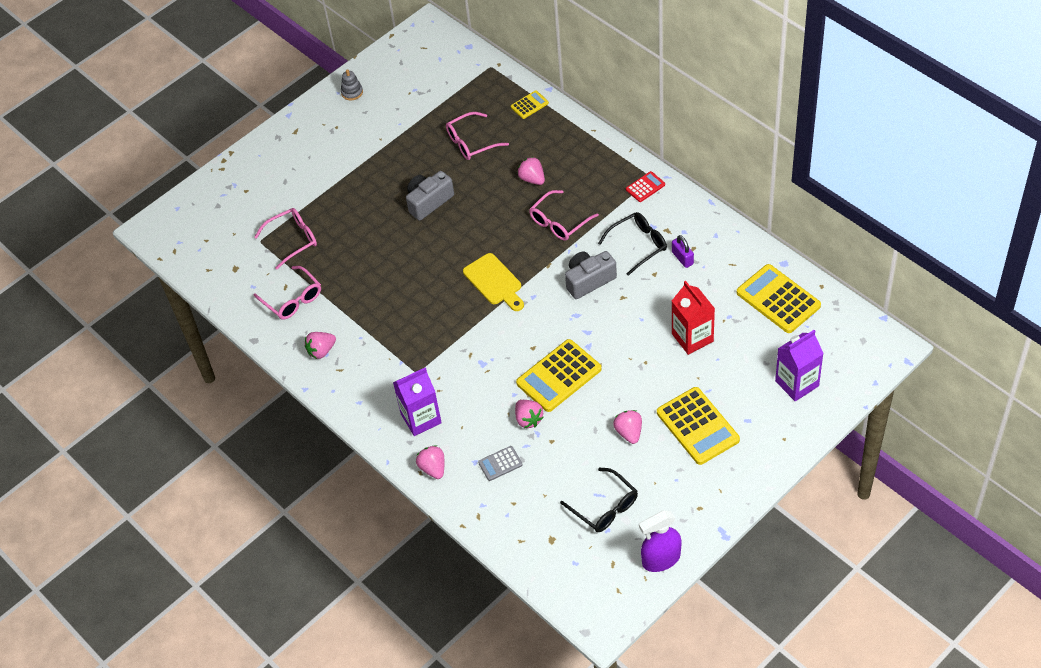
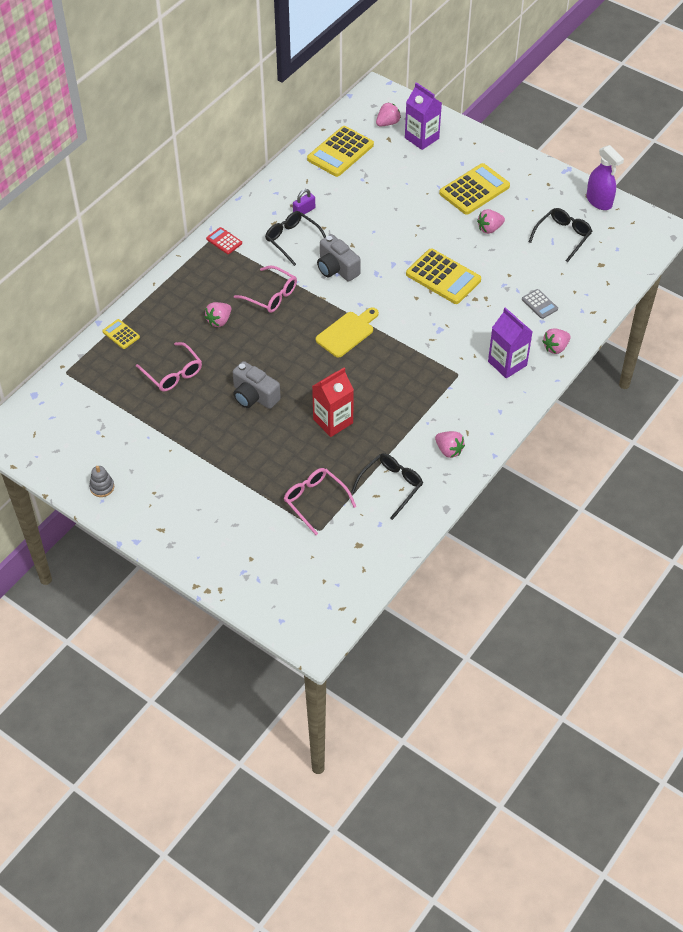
camera: 105 degrees left, 0 degrees up
(293, 299) = (391, 486): pink glasses -> black glasses
(528, 419) = (491, 291): pink strawberry -> pink strawberry (387, 123)
(692, 338) = (388, 199): red carton -> red carton (333, 421)

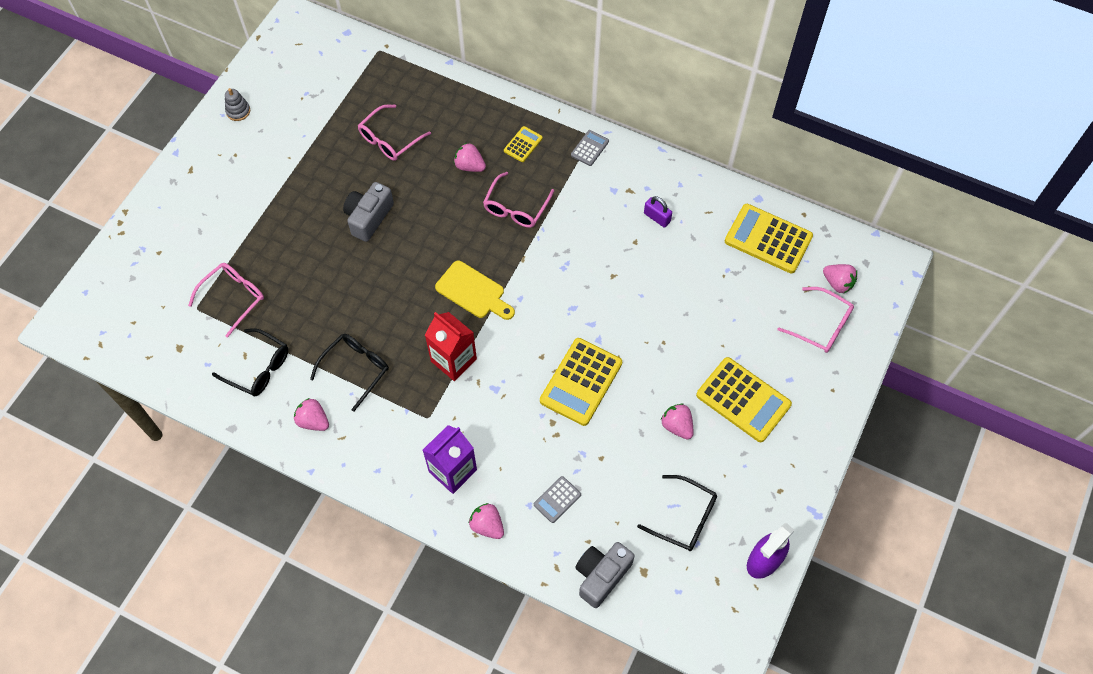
camera: 80 degrees right, 10 degrees up
(121, 334) = (436, 84): yellow calculator -> yellow calculator (523, 144)
(224, 241) = (589, 148): red calculator -> grey calculator
(292, 240) = (607, 213): black glasses -> black glasses (356, 369)
(333, 421) = (342, 297): red carton -> red carton (453, 360)
(336, 268) = (571, 265): grey camera -> grey camera (601, 575)
(421, 138) = (821, 326): purple carton -> pink glasses
(449, 450) = (313, 421): pink strawberry -> pink strawberry turned 90 degrees clockwise

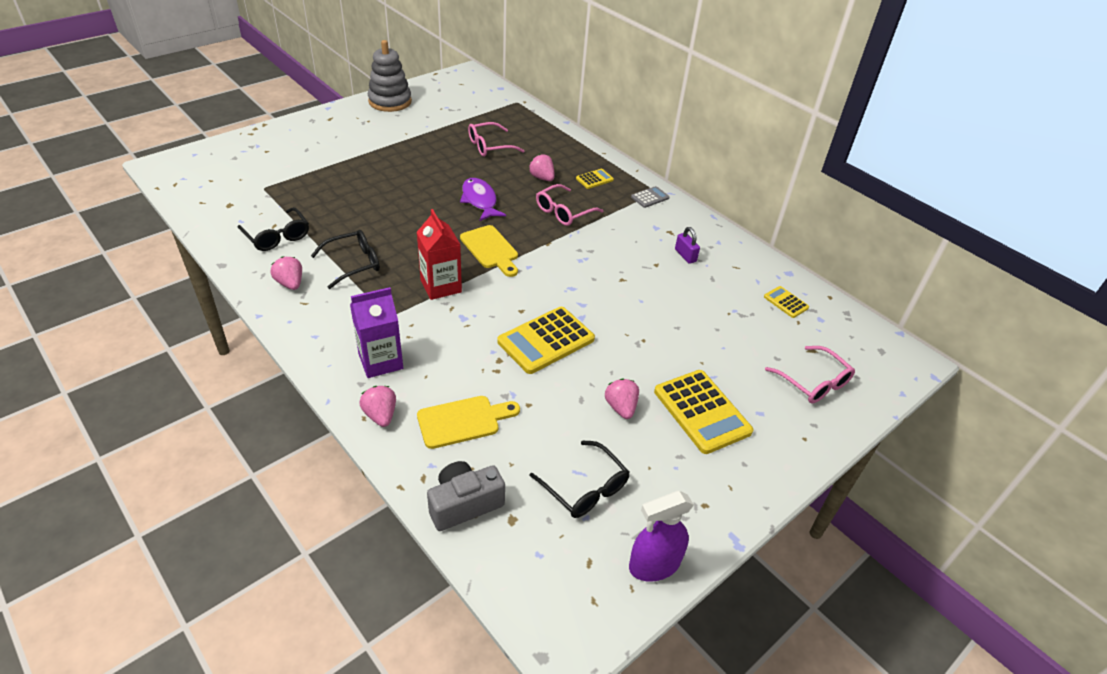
camera: 20 degrees right, 20 degrees down
(234, 297) = (297, 191): pink glasses -> none
(238, 111) = (390, 101): grey stacking toy -> grey stacking toy, size x2.15
(368, 217) = (439, 181): grey camera -> none
(425, 228) = (480, 200): none -> purple fish
(557, 499) = (463, 421): grey calculator -> yellow cutting board
(768, 239) = (786, 302): yellow calculator -> yellow calculator, size x0.50
(837, 283) = (844, 356): pink strawberry -> none

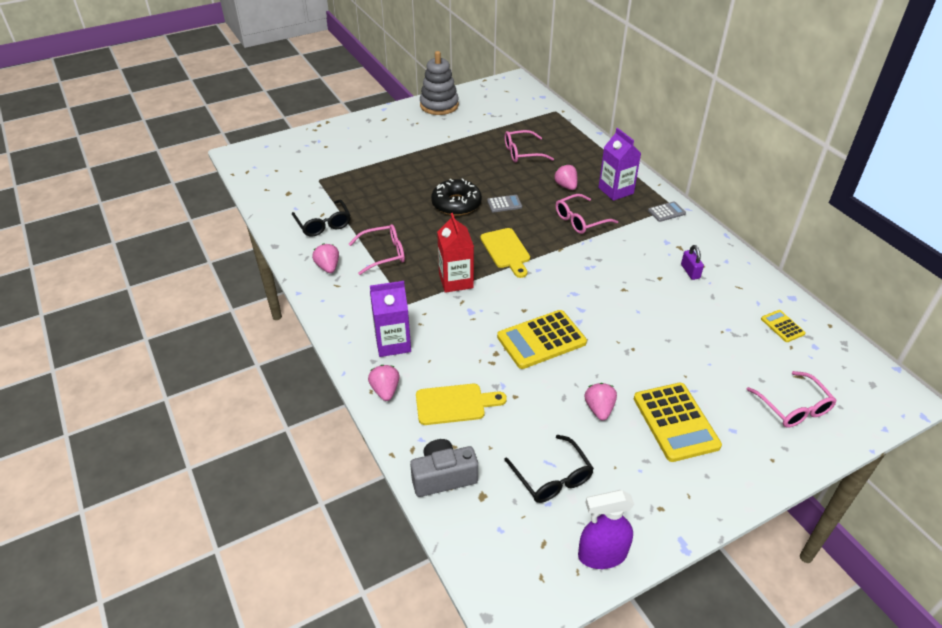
camera: 15 degrees right, 0 degrees up
(354, 263) = (384, 254): black glasses -> pink glasses
(427, 204) = (456, 204): none -> black donut
(480, 200) = (504, 204): purple fish -> grey calculator
(594, 179) = (616, 190): yellow calculator -> purple carton

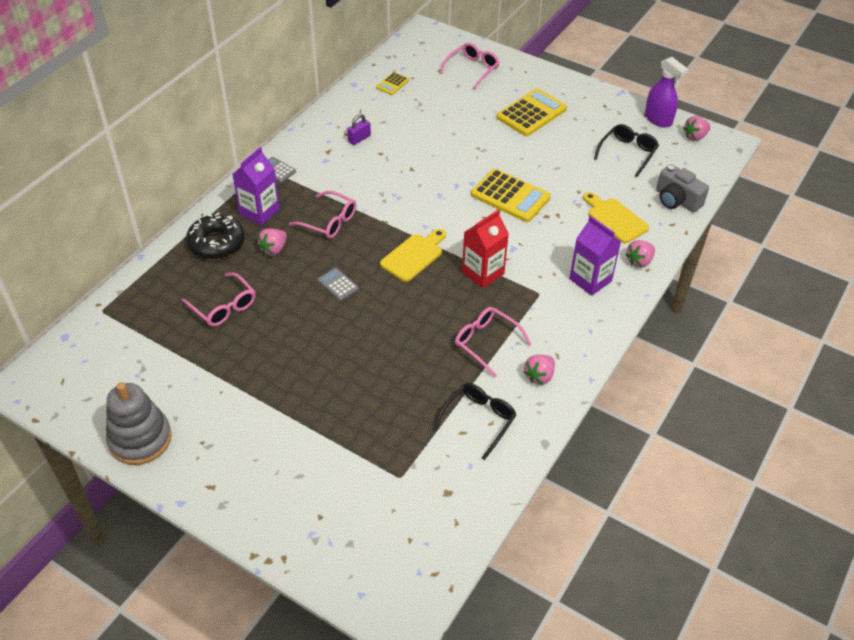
camera: 120 degrees left, 5 degrees up
(456, 204) = (363, 323): black donut -> black donut (216, 243)
(599, 409) = (552, 148): pink strawberry -> pink strawberry (695, 137)

